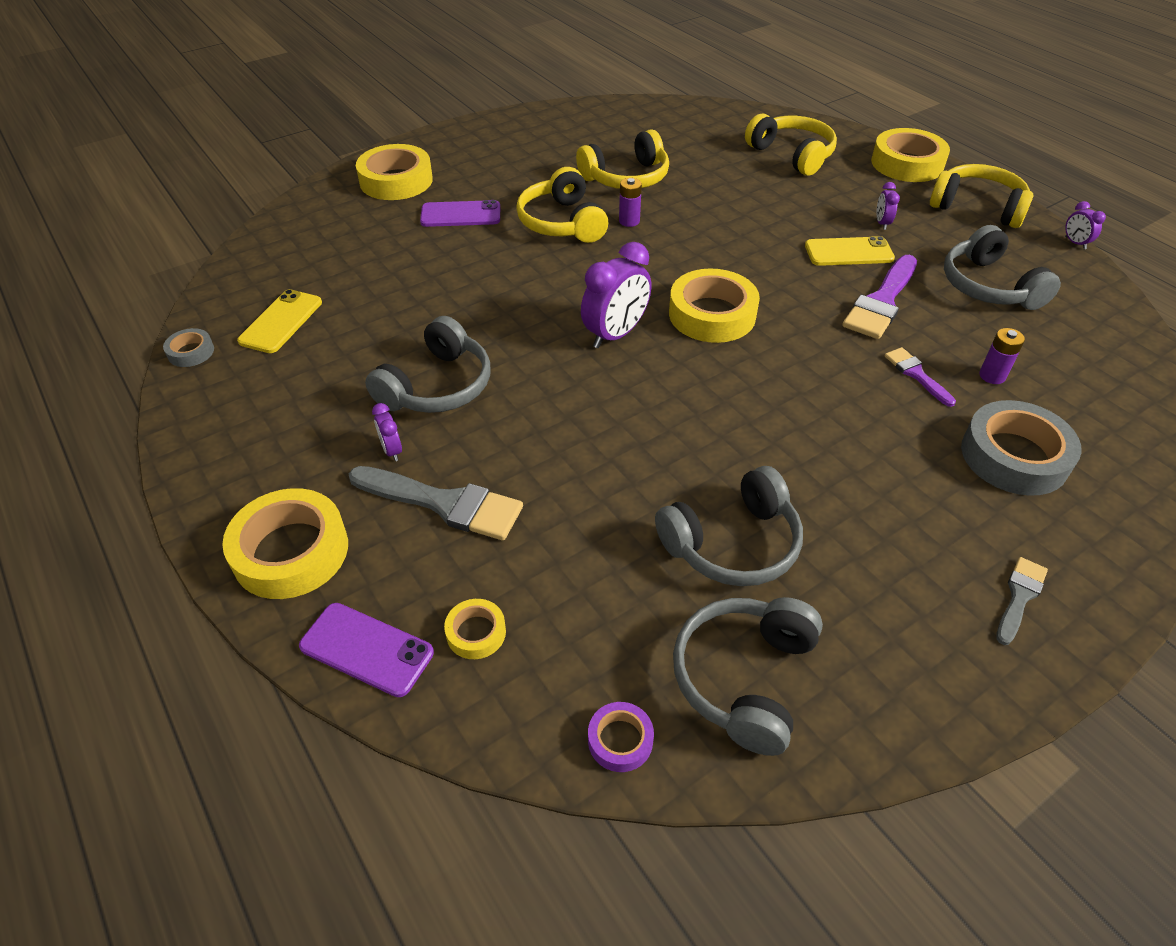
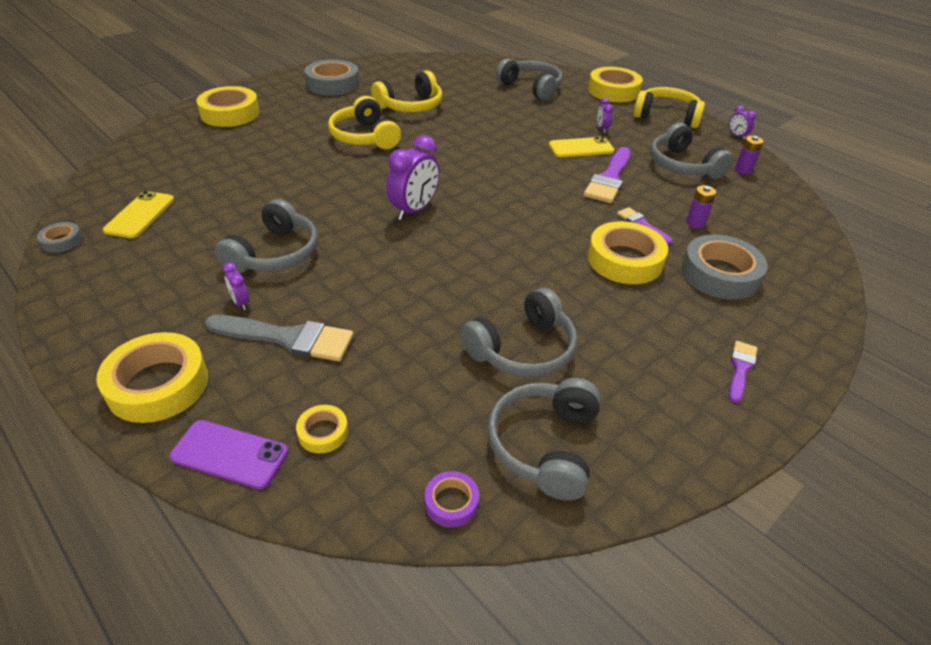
camera: 10 degrees left, 5 degrees down
(460, 215) = (284, 134): purple phone -> none
(528, 141) = (333, 84): none -> grey tape
(629, 221) = (416, 134): purple battery -> purple battery (743, 170)
(712, 314) = (486, 193): yellow tape -> yellow tape (625, 260)
(792, 155) = (531, 88): yellow headphones -> grey headphones
(1019, 597) = (740, 368): grey brush -> purple brush

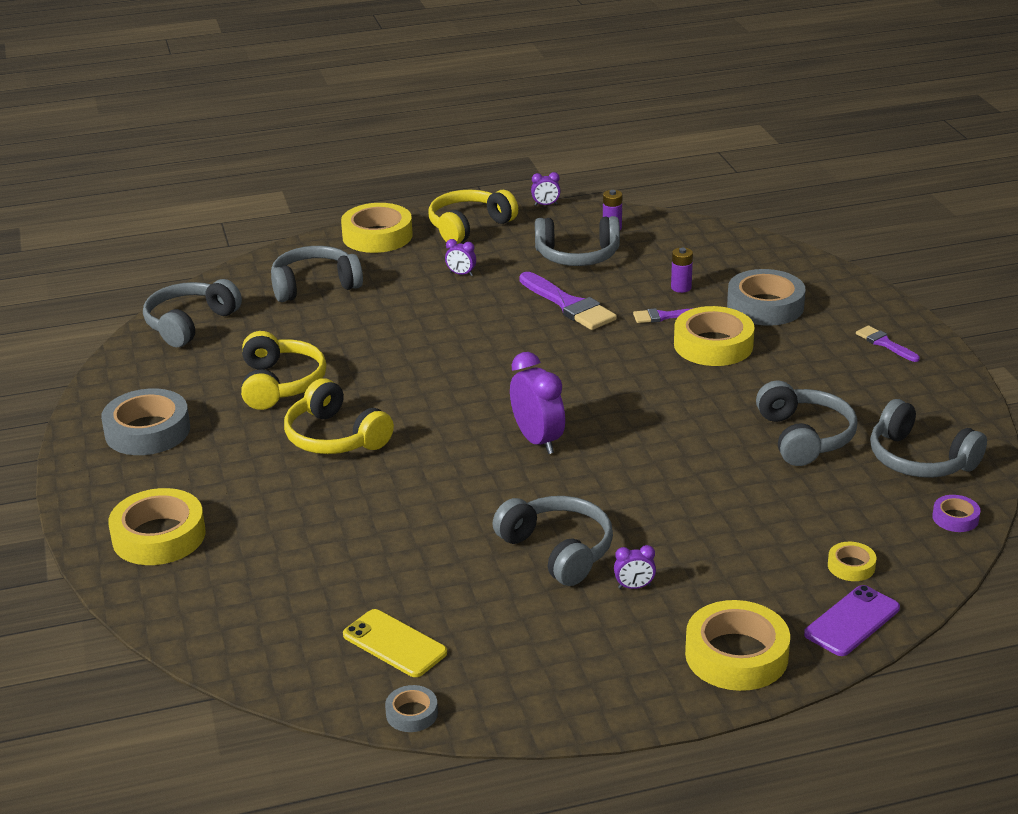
camera: 60 degrees left, 10 degrees down
(288, 338) = (712, 565): grey brush -> none
(365, 137) = (335, 437): yellow headphones -> yellow headphones turned 45 degrees clockwise
(451, 66) = (190, 324): none -> grey headphones
(581, 148) = (492, 300): yellow phone -> none

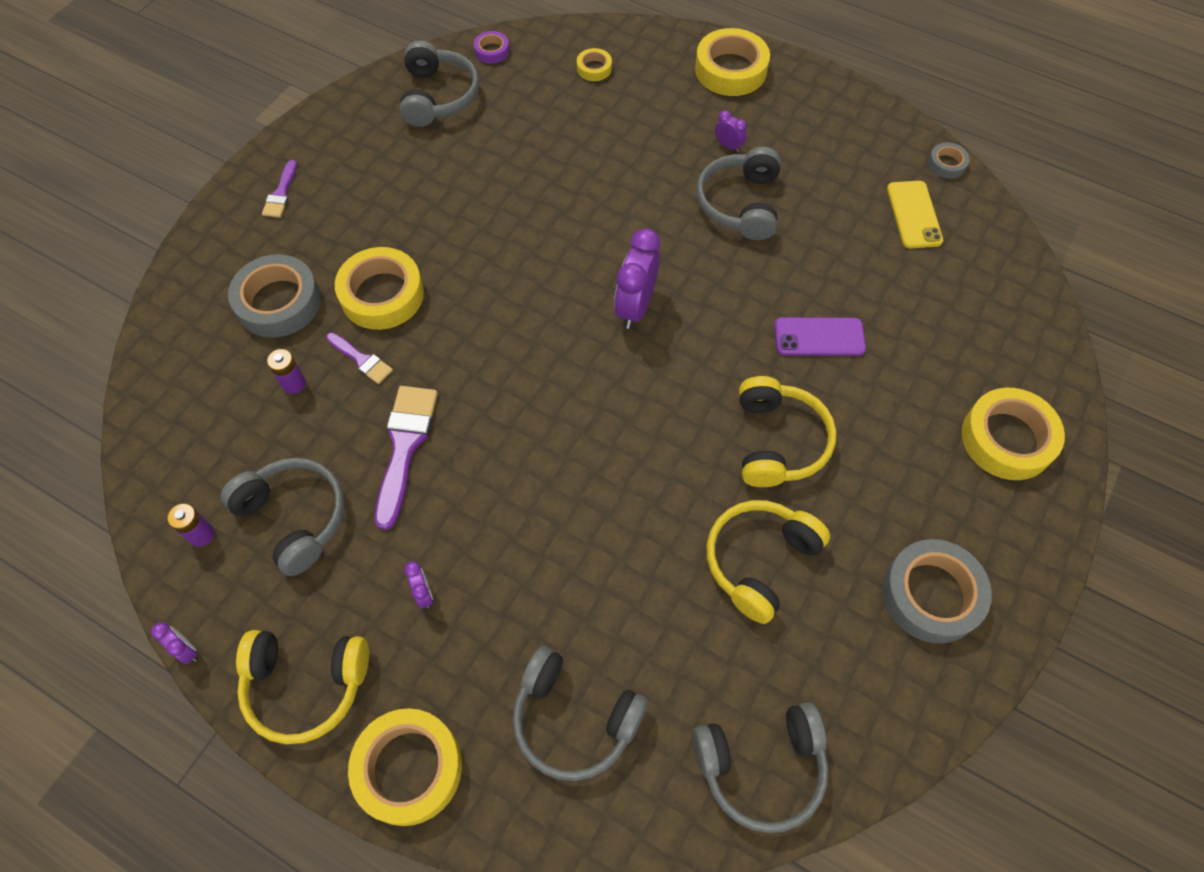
camera: 135 degrees left, 30 degrees up
(804, 437) = (470, 164): grey headphones -> none
(852, 621) = (645, 43): purple phone -> purple phone (819, 337)

